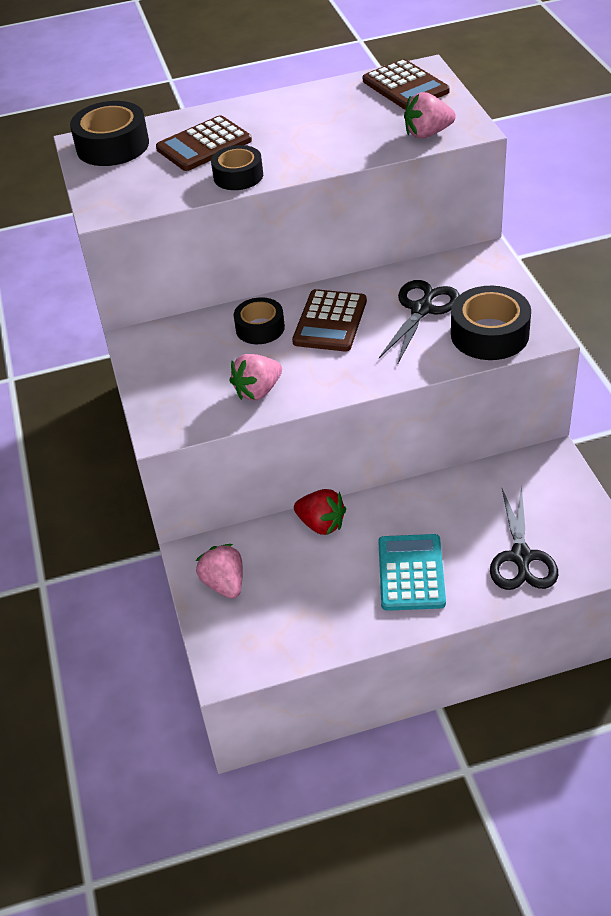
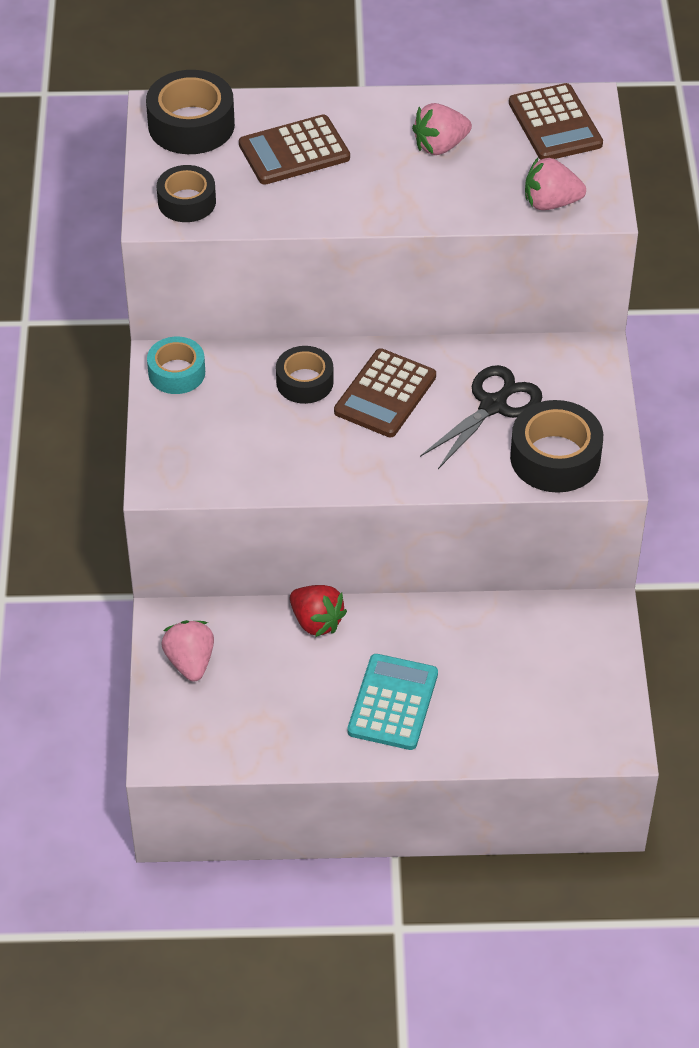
camera: 10 degrees right, 5 degrees up
(150, 346) = (176, 373): none -> turquoise tape
(238, 176) = (317, 207): black tape -> black tape (187, 202)
(258, 391) = (276, 462): pink strawberry -> pink strawberry (440, 146)
(521, 557) = (518, 716): black scissors -> none

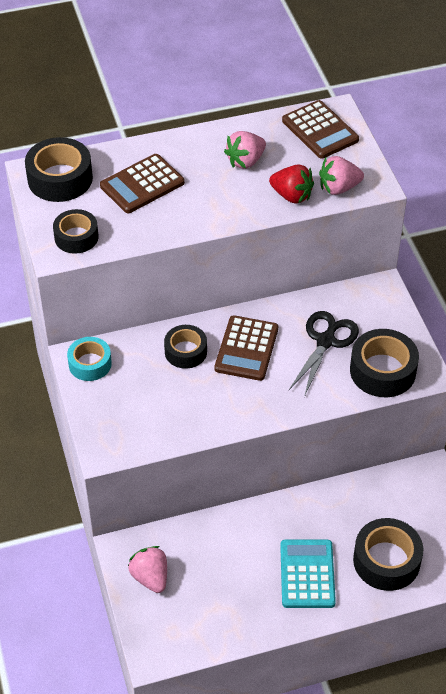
camera: 15 degrees left, 0 degrees up
(316, 622) = (232, 524): red strawberry -> red strawberry (291, 196)
(503, 709) = (386, 561): none -> black tape

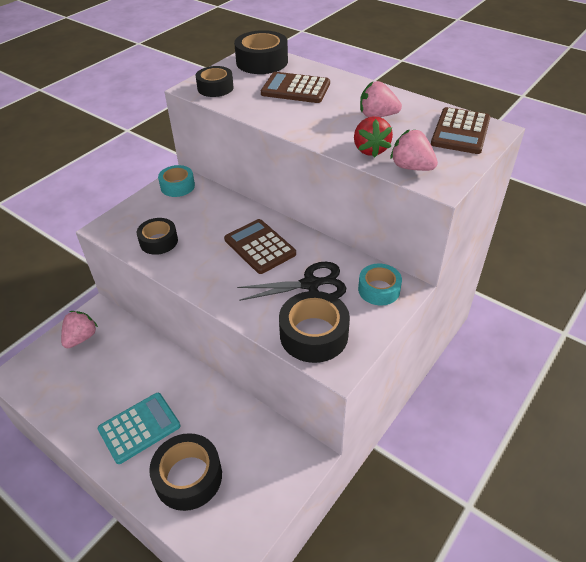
camera: 55 degrees right, 5 degrees down
(185, 351) = (228, 220): black tape -> black tape (158, 241)
(246, 349) = (260, 247): brown calculator -> brown calculator turned 75 degrees clockwise
(370, 303) = (379, 290): none -> turquoise tape

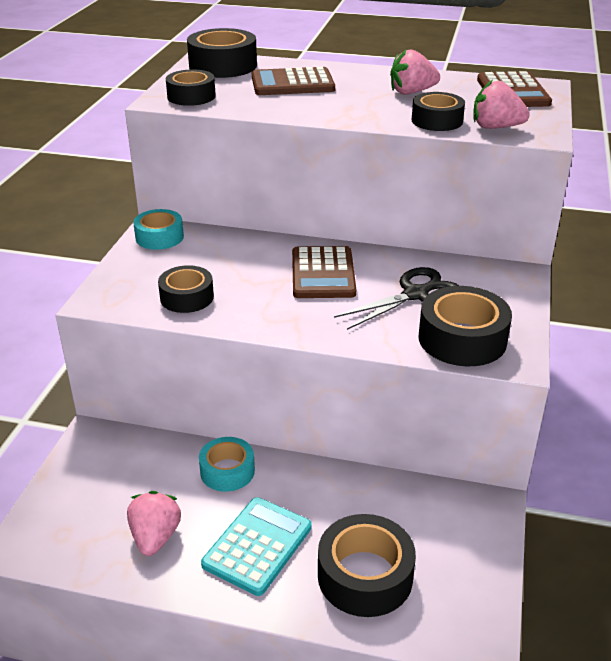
camera: 25 degrees left, 10 degrees down
(81, 338) = (92, 472): pink strawberry -> pink strawberry (155, 537)
(260, 247) = (323, 273): brown calculator -> brown calculator turned 120 degrees counterclockwise
(370, 150) = (437, 121): red strawberry -> black tape
(379, 290) = (495, 281): turquoise tape -> turquoise tape (227, 471)

